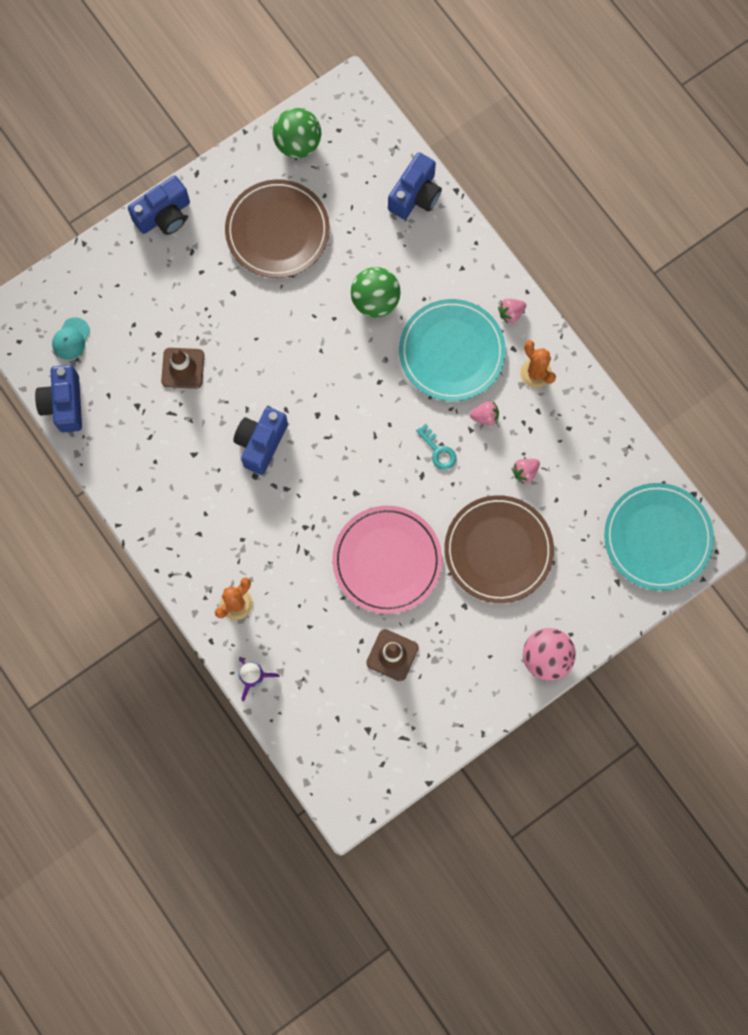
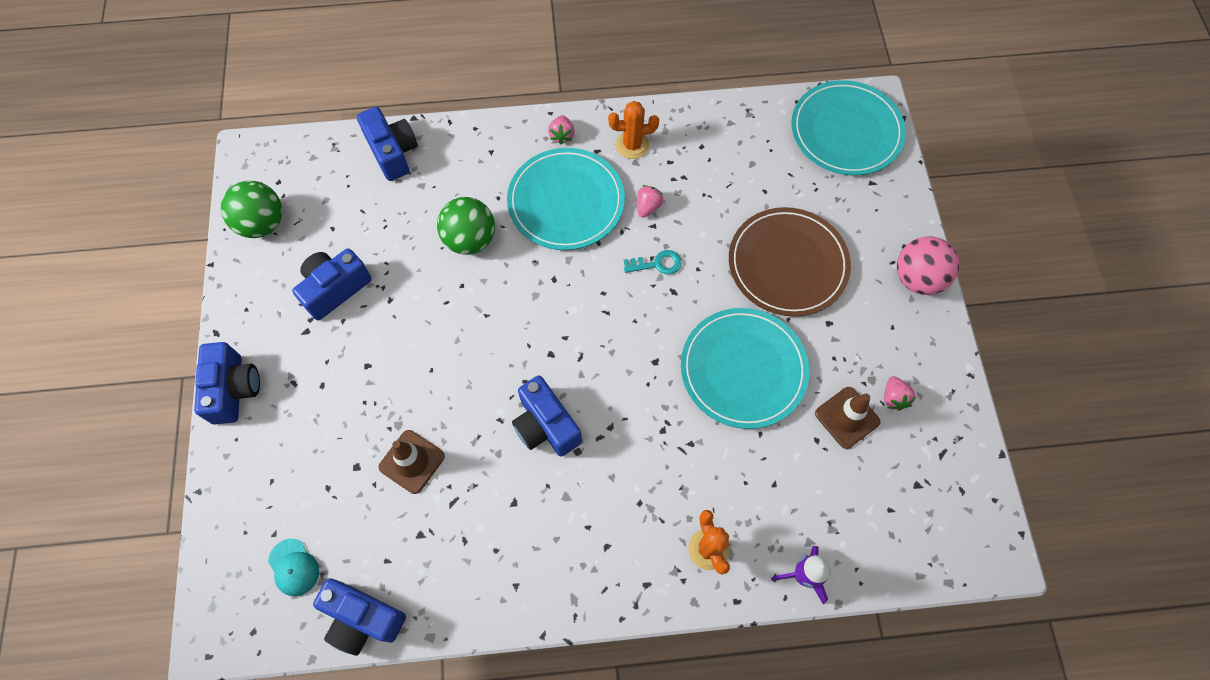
camera: 60 degrees left, 10 degrees down
(277, 231) = (335, 289): brown plate -> blue camera
(387, 560) = (743, 369): pink plate -> turquoise plate
(525, 472) = (722, 202): pink strawberry -> pink strawberry (893, 398)

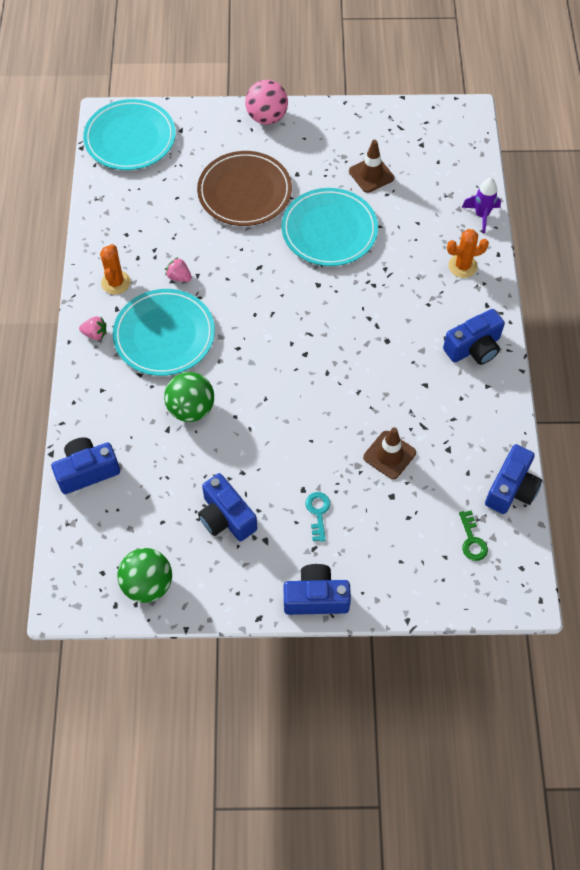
camera: 85 degrees left, 5 degrees down
(293, 567) = (472, 540): turquoise cap -> green key
(546, 425) = (365, 360): blue camera -> blue camera (474, 348)
(657, 264) = (233, 275): turquoise key -> turquoise key (318, 513)
(893, 398) = (358, 146): pink strawberry -> none

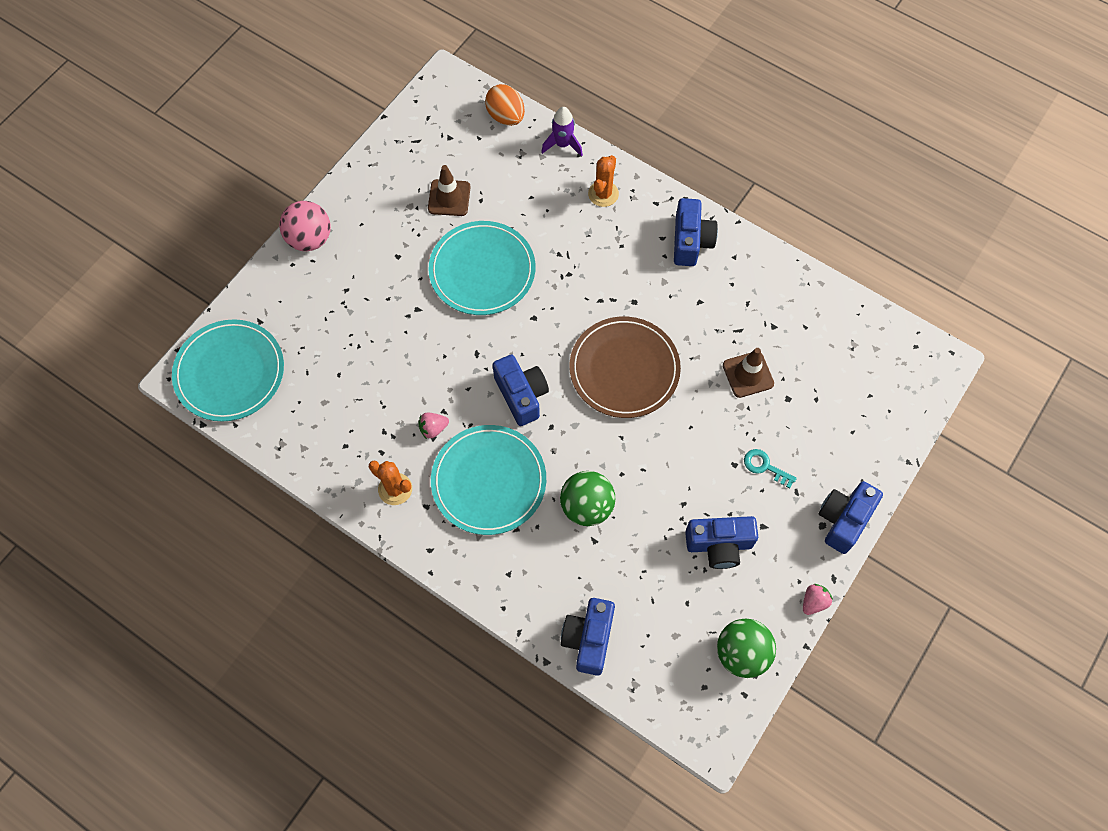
camera: 55 degrees left, 5 degrees up
(95, 334) = (440, 542): pink strawberry -> pink strawberry (813, 602)
(244, 191) = (381, 312): brown plate -> brown plate (624, 369)
(472, 166) = (506, 116): none -> orange egg
(472, 540) = (868, 365): green key -> none
(511, 489) = (841, 305): blue camera -> blue camera (521, 395)

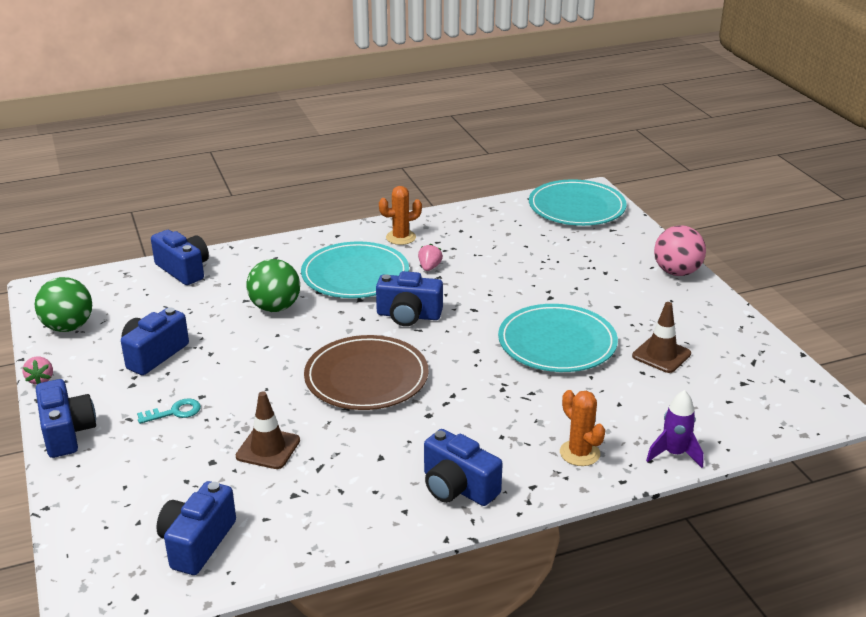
camera: 125 degrees right, 35 degrees down
(506, 116) = (747, 430): orange egg -> none
(854, 348) = (197, 543): none -> blue camera

